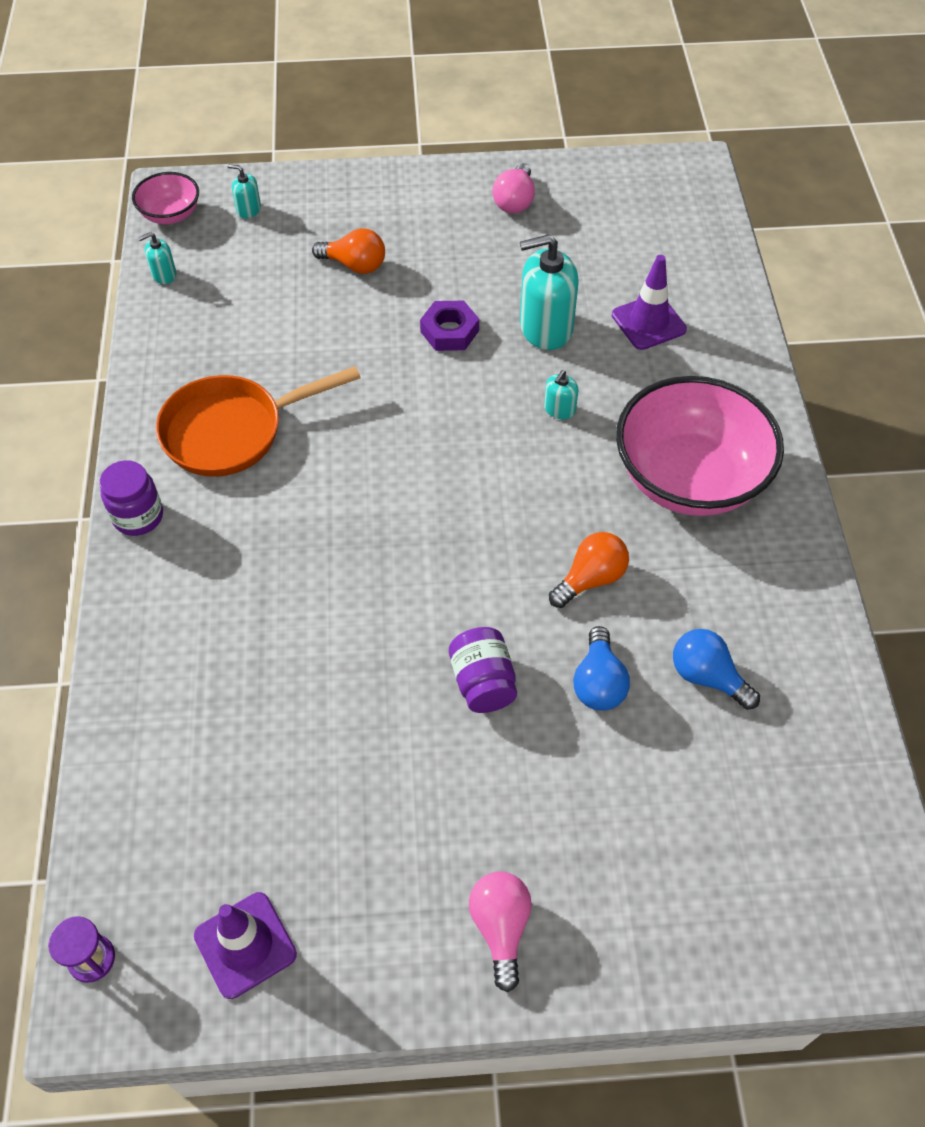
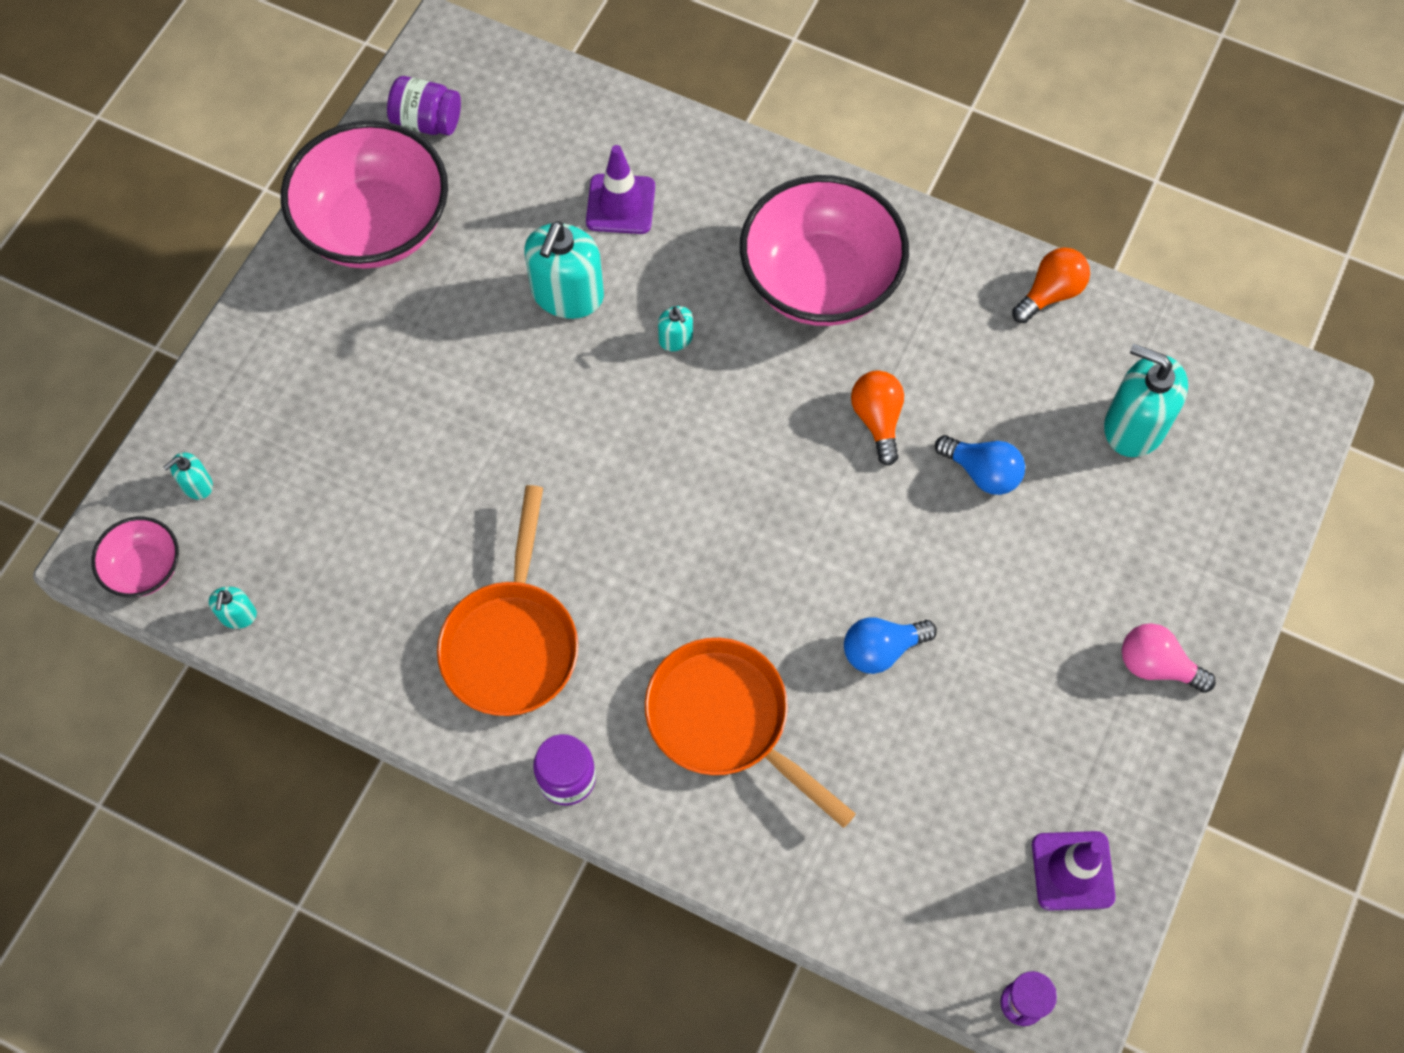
camera: 60 degrees left, 10 degrees up
(244, 599) = (726, 721): none -> orange pan
(354, 265) = (360, 420): orange light bulb -> orange light bulb (1050, 293)
(449, 331) = (514, 380): purple nut -> none
(483, 682) = (931, 562): purple jar -> purple jar (427, 121)
(514, 201) = (375, 226): pink light bulb -> pink bowl
(707, 677) = (1023, 388): blue light bulb -> blue light bulb (881, 649)
(740, 790) = (1134, 426): none -> turquoise soap dispenser

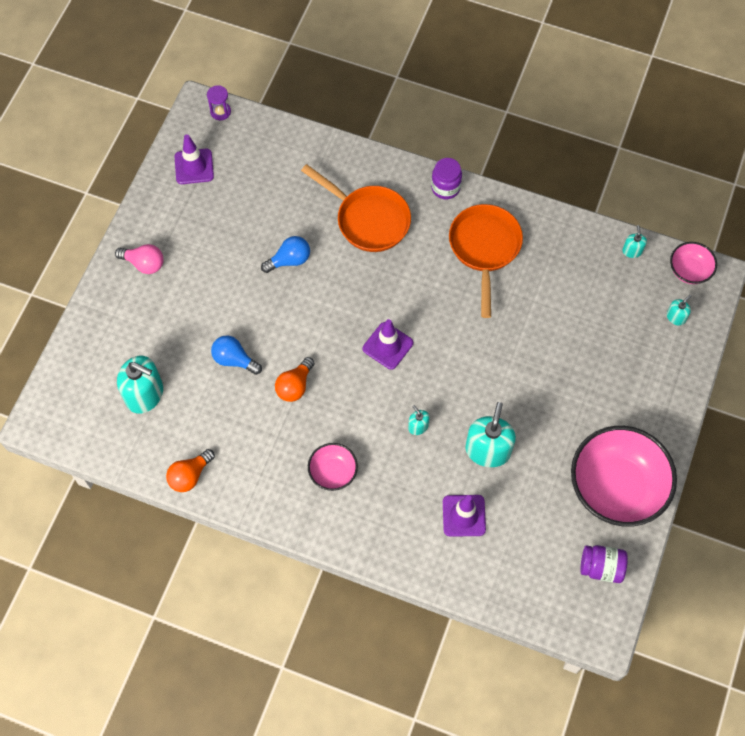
camera: 175 degrees right, 0 degrees up
(712, 475) = (387, 346): none -> purple traffic cone
(820, 281) = (333, 472): pink bowl -> pink bowl, size x0.48
(877, 420) = (295, 386): orange light bulb -> orange light bulb turned 45 degrees clockwise

